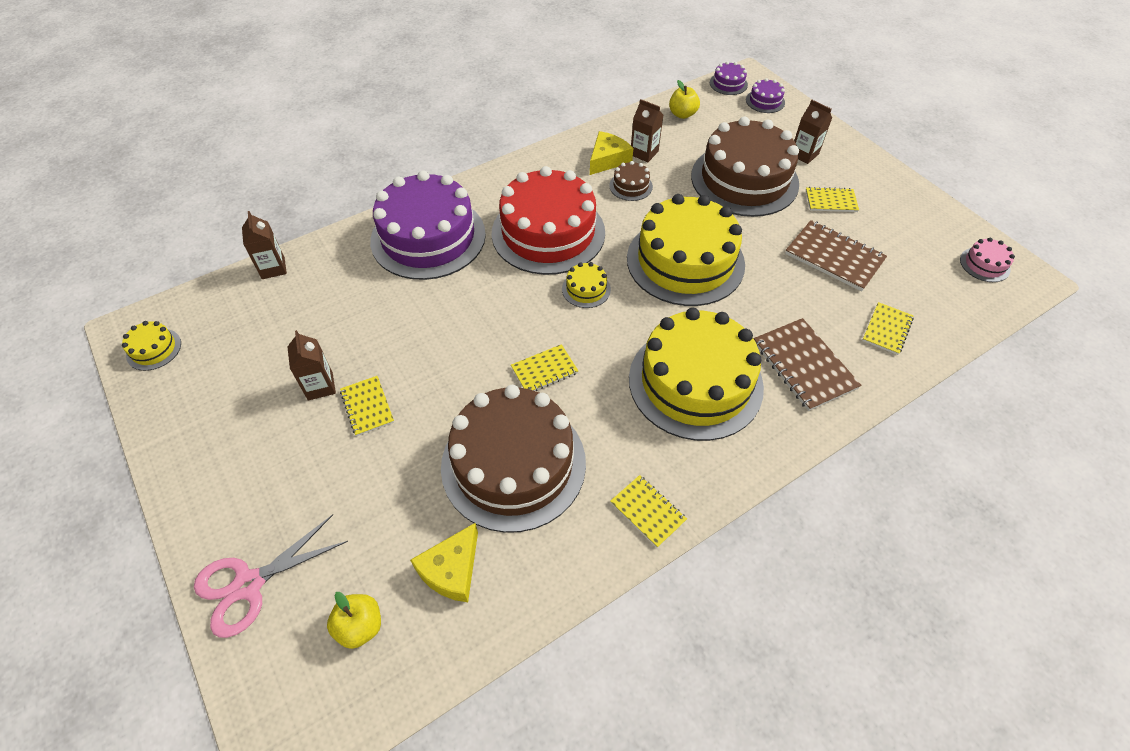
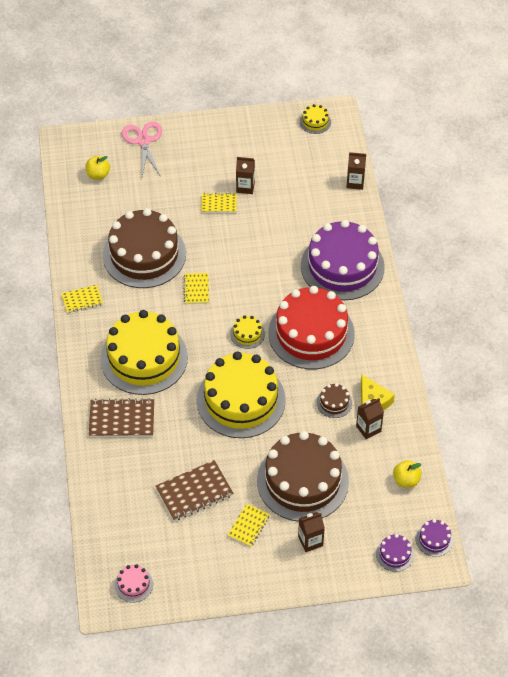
camera: 115 degrees right, 0 degrees up
(451, 570) = (103, 213): yellow cheese -> none
(887, 329) = (119, 482): yellow notebook -> none

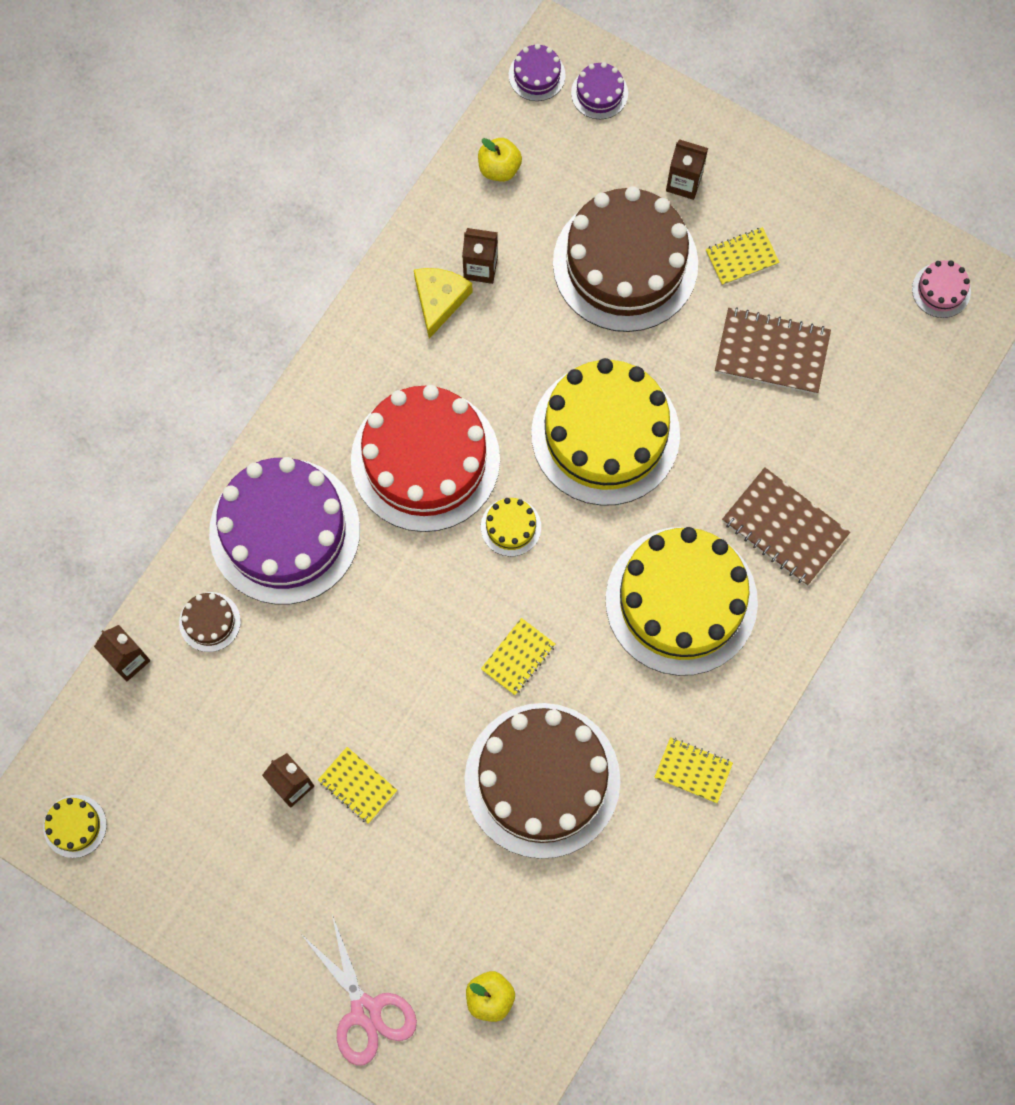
camera: 140 degrees left, 20 degrees up
(143, 141) = (365, 1011): pink scissors -> pink scissors turned 60 degrees counterclockwise
(334, 402) = (489, 336): brown cake -> brown cake (210, 622)

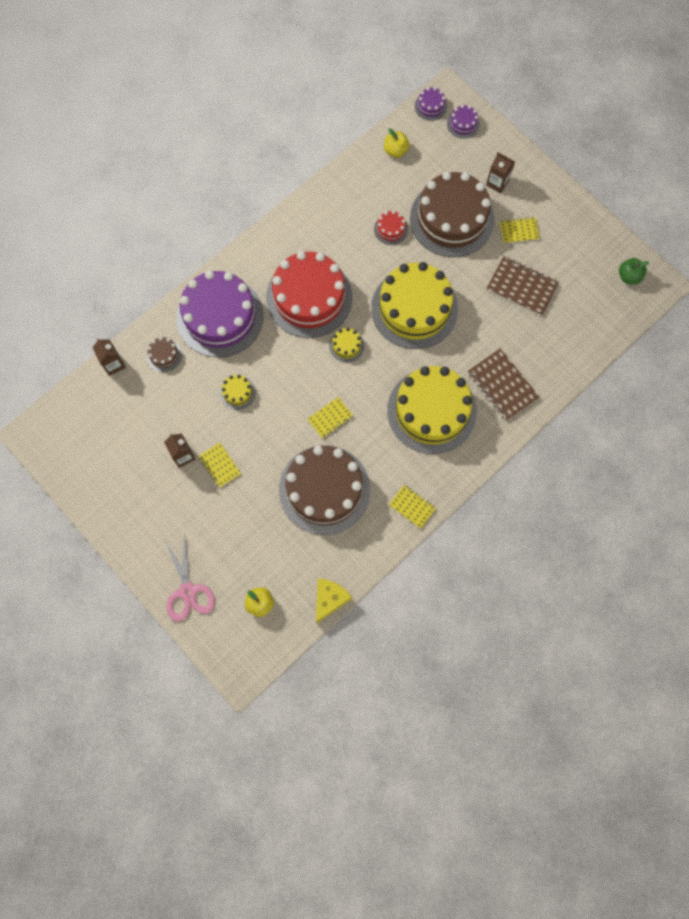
camera: 15 degrees right, 0 degrees up
(75, 826) = (57, 446): yellow cake -> yellow cake (237, 392)
(439, 300) = (342, 213): yellow cheese -> yellow cheese (330, 599)
(480, 268) = (370, 201): brown carton -> none
(528, 307) = (390, 229): none -> red cake
(941, 290) = (629, 276): pink cake -> green apple

